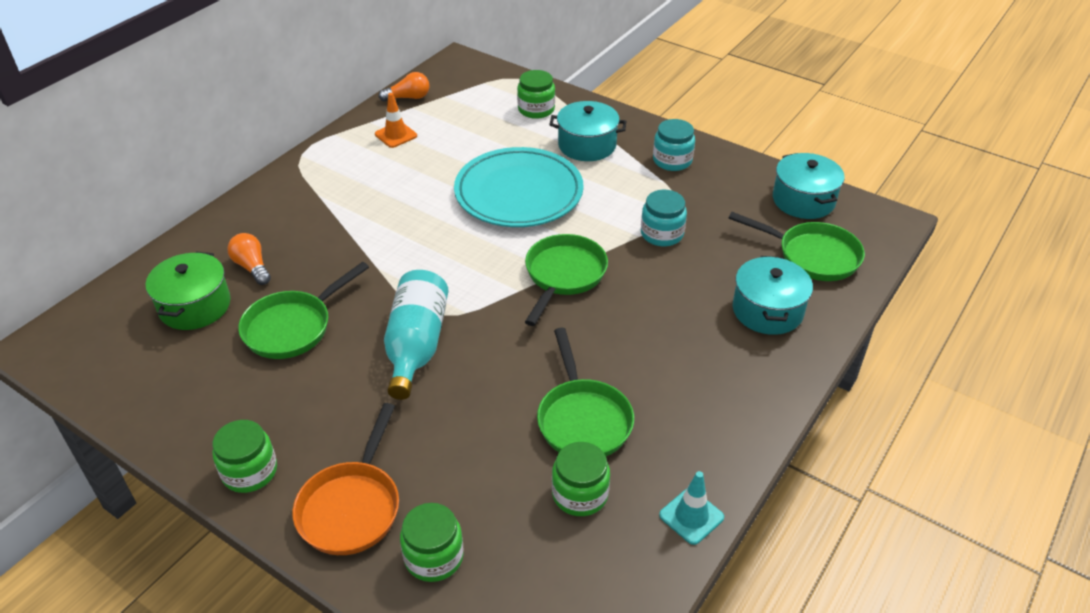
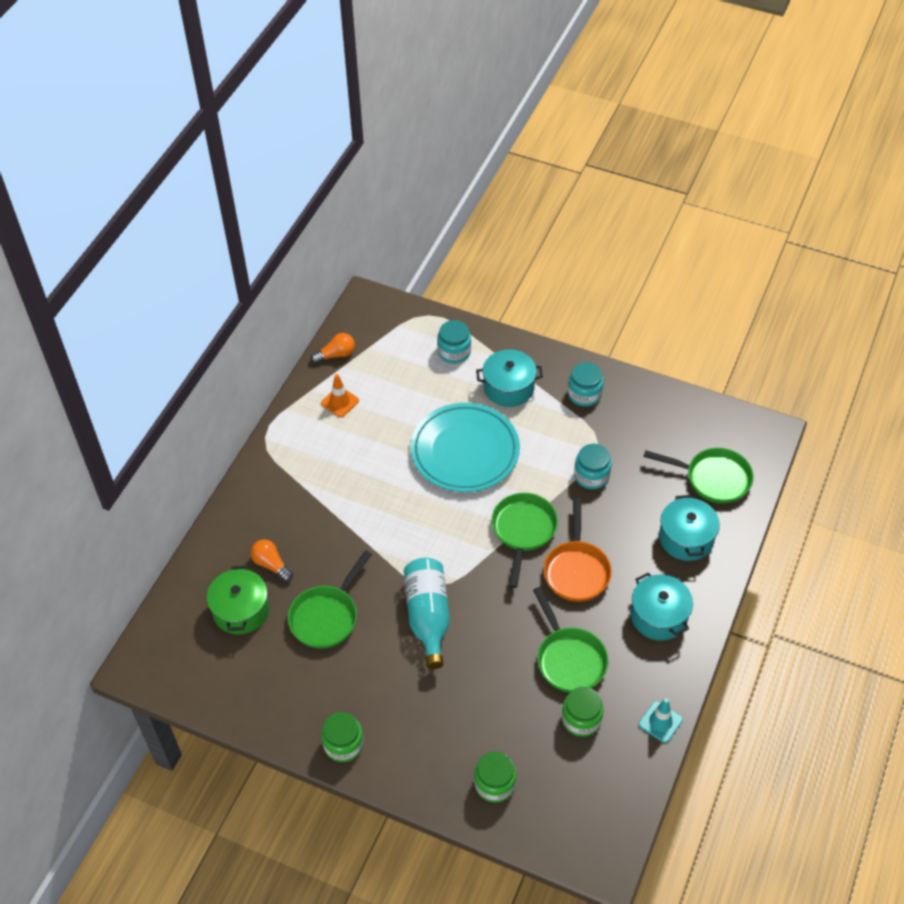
camera: 10 degrees left, 10 degrees up
(352, 507) = (426, 758): orange pan -> orange pan (576, 570)
(536, 109) = (454, 352): green jar -> turquoise jar
(803, 200) = (698, 421): turquoise pot -> turquoise pot (658, 616)

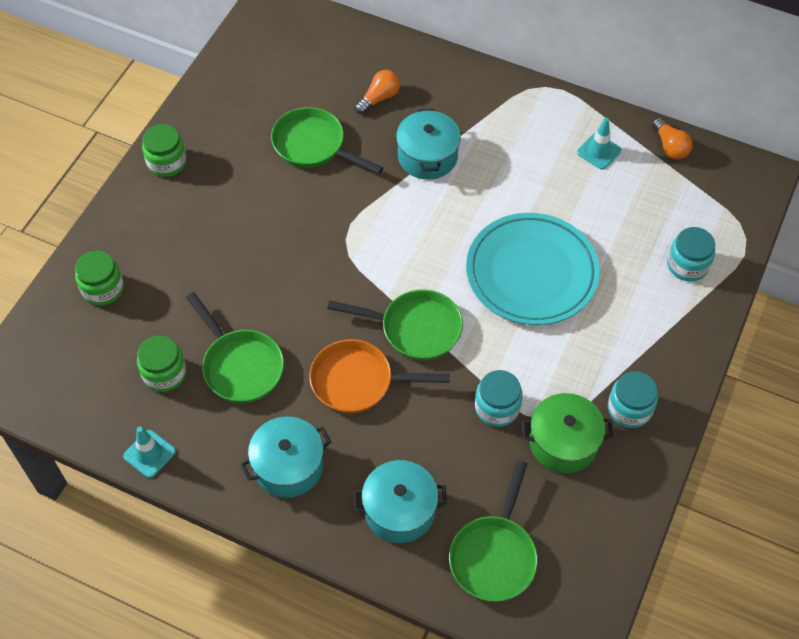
camera: 90 degrees right, 5 degrees up
(241, 610) = (326, 77): green pot -> green pot (563, 442)
(340, 402) = (599, 151): orange traffic cone -> turquoise traffic cone
(428, 617) = (306, 233): turquoise bottle -> none
(508, 387) = (633, 322): turquoise pot -> turquoise pot (427, 156)
(569, 659) = (240, 366): green pan -> green pan turned 105 degrees counterclockwise

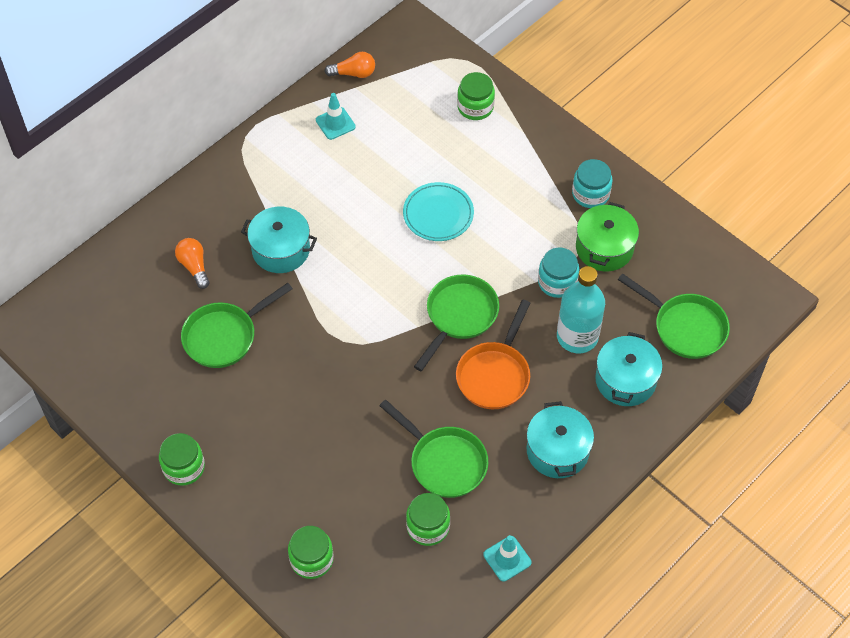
camera: 70 degrees left, 0 degrees up
(240, 366) = (444, 462): green pan -> green pan turned 60 degrees clockwise
(436, 446) = (577, 336): none -> turquoise bottle
(531, 273) = (438, 214): turquoise plate -> turquoise plate, size x0.59
(687, 265) = (475, 107): turquoise jar -> green jar

